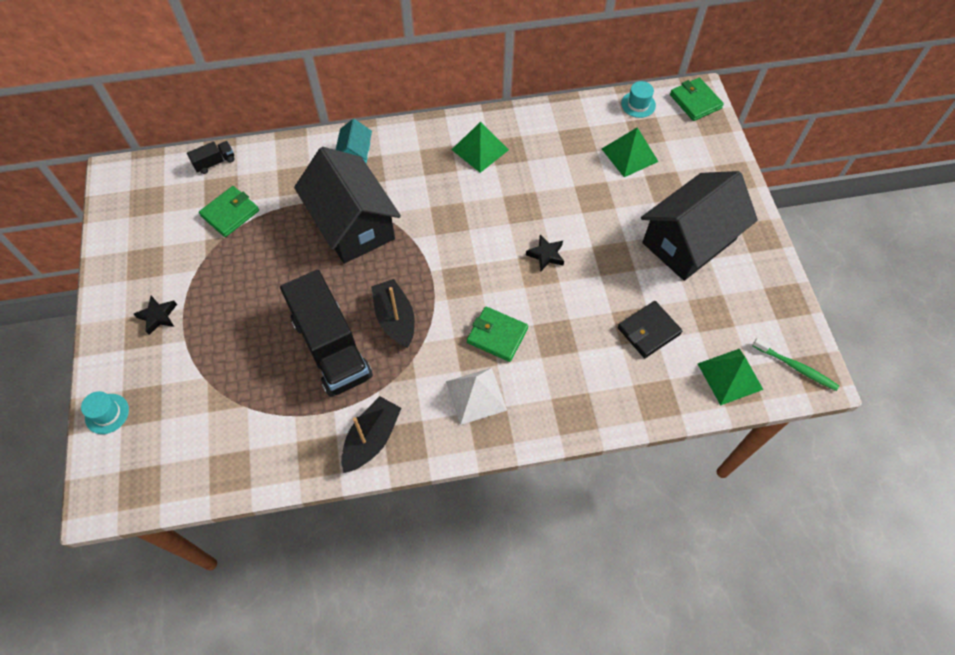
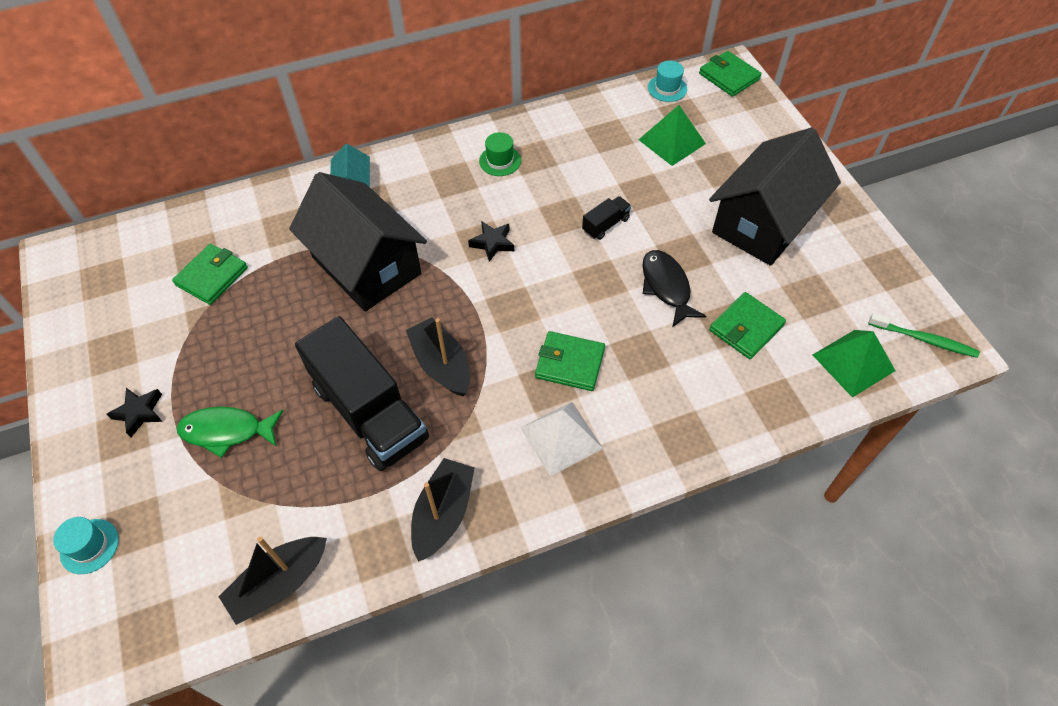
camera: 10 degrees left, 5 degrees down
(215, 162) = (182, 222): black truck -> black truck (605, 225)
(220, 343) = (226, 431): none -> green fish
(240, 469) = (280, 583): none -> black boat
(480, 149) = (500, 161): green pyramid -> green hat
(546, 255) = (605, 263): black star -> black star (492, 243)
(592, 284) = (666, 287): none -> black fish
(648, 331) = (746, 328): black wallet -> green wallet

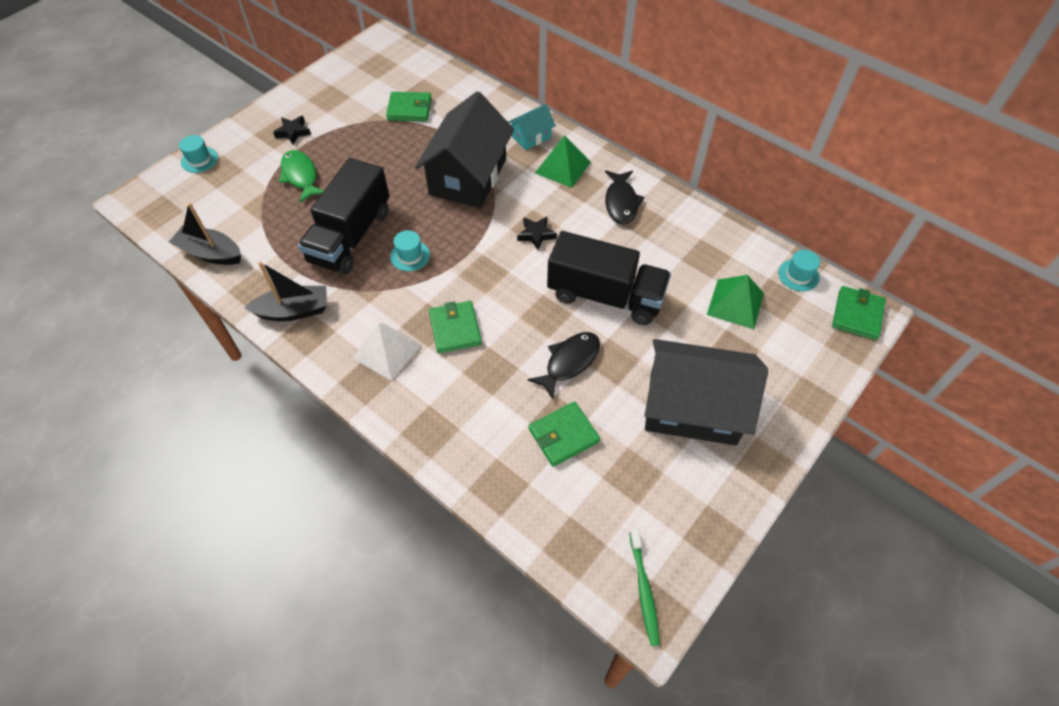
camera: 60 degrees right, 0 degrees up
(441, 365) = (410, 256): black boat -> turquoise hat
(500, 161) = (621, 202): green hat -> black fish
(605, 225) = (605, 296): black truck -> black truck, size x2.43
(746, 328) = (563, 435): green wallet -> green wallet turned 45 degrees counterclockwise
(853, 362) = (578, 534): green pyramid -> green pyramid (563, 167)

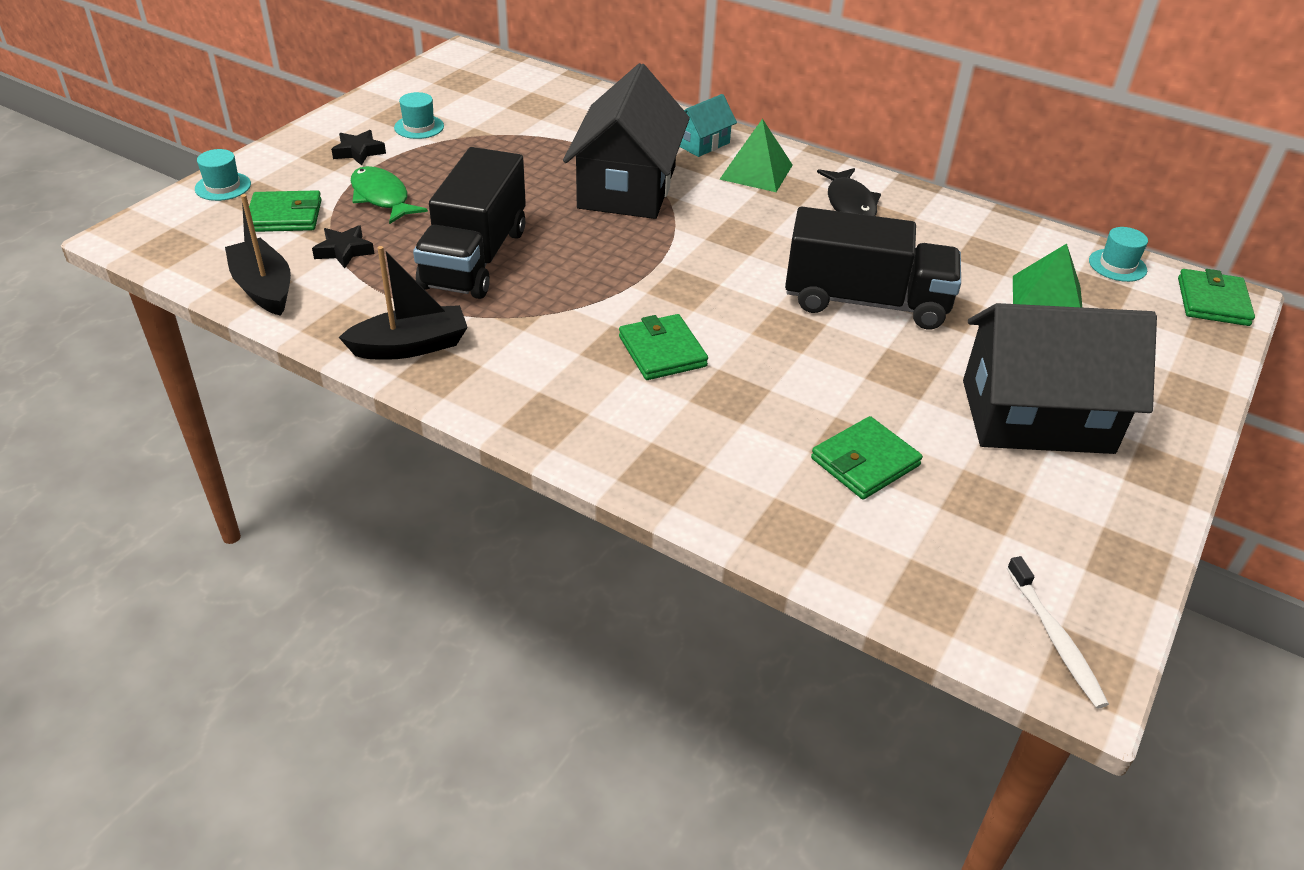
camera: 10 degrees left, 15 degrees down
(211, 253) = (264, 288): black boat -> black boat turned 45 degrees clockwise
(387, 351) = (568, 383): white pyramid -> none
(409, 109) = (522, 122): green wallet -> green wallet (285, 216)
(410, 256) = (569, 274): turquoise hat -> turquoise hat (419, 127)
(536, 235) = (744, 243): black star -> black star (344, 251)
(569, 362) = (842, 378): black fish -> none
(644, 590) = (1055, 639): green toothbrush -> white toothbrush

